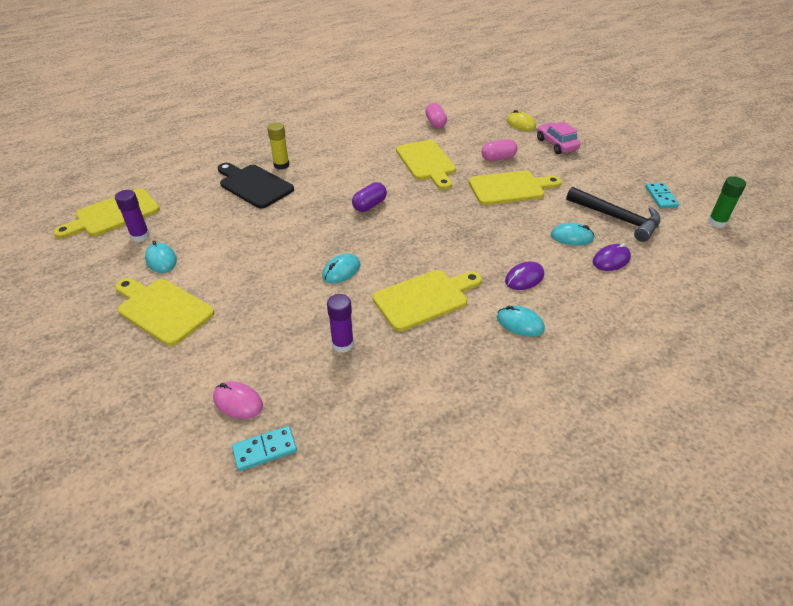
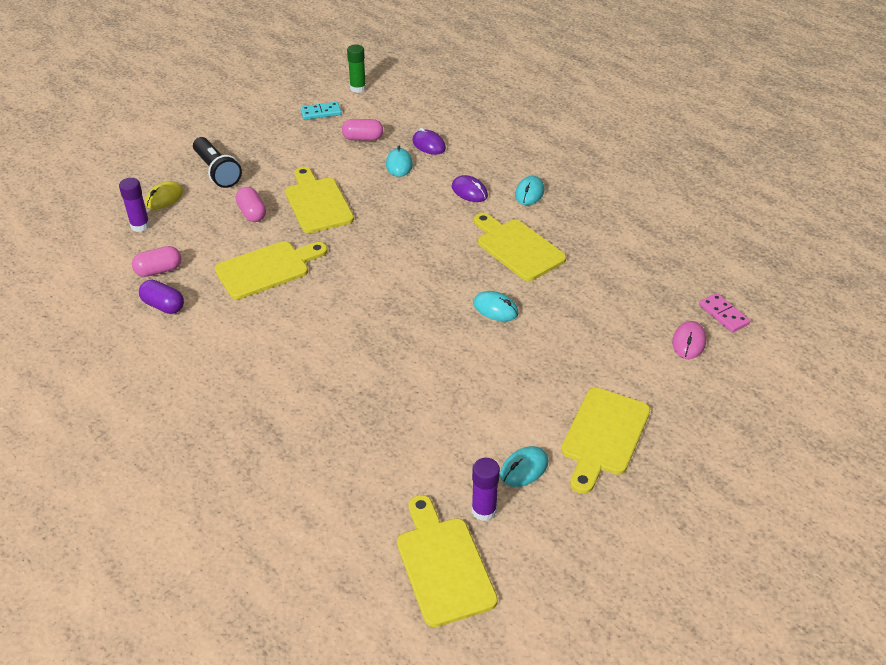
camera: 100 degrees left, 0 degrees up
(113, 214) = (443, 565): yellow cutting board -> yellow cutting board turned 150 degrees counterclockwise
(254, 185) = (342, 424): black cutting board -> none
(265, 449) = (723, 314): turquoise domino -> pink domino
(281, 165) = (285, 407): yellow glue stick -> none
(342, 344) = (596, 291): purple glue stick -> purple glue stick (140, 226)
(369, 205) = (370, 305): purple capsule -> purple capsule (163, 306)
(556, 144) = (217, 171): pink car -> black flashlight
(617, 218) = (363, 138): black hammer -> pink capsule

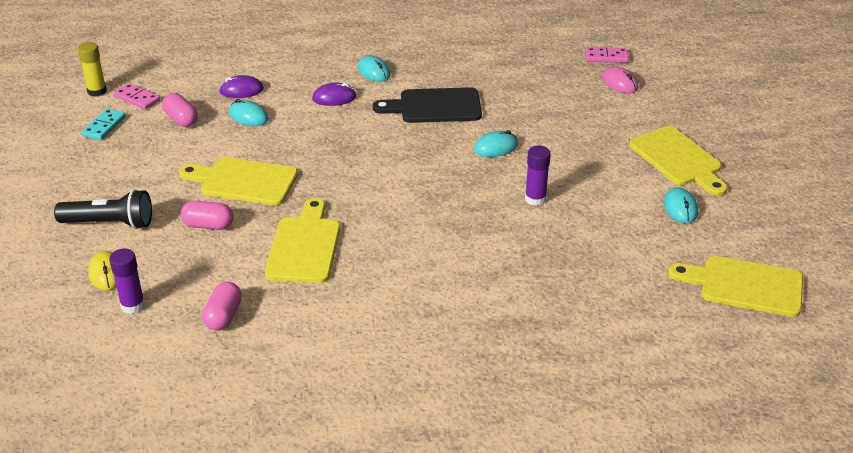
camera: 55 degrees left, 5 degrees down
(163, 306) = (283, 331): purple capsule -> none
(358, 88) = (97, 91): green glue stick -> yellow glue stick
(363, 138) = (181, 119): pink capsule -> pink capsule turned 75 degrees counterclockwise
(367, 108) = (137, 98): none -> pink domino
(484, 510) = (706, 244): purple glue stick -> purple glue stick (535, 199)
(517, 248) = (435, 106): yellow cutting board -> black cutting board

